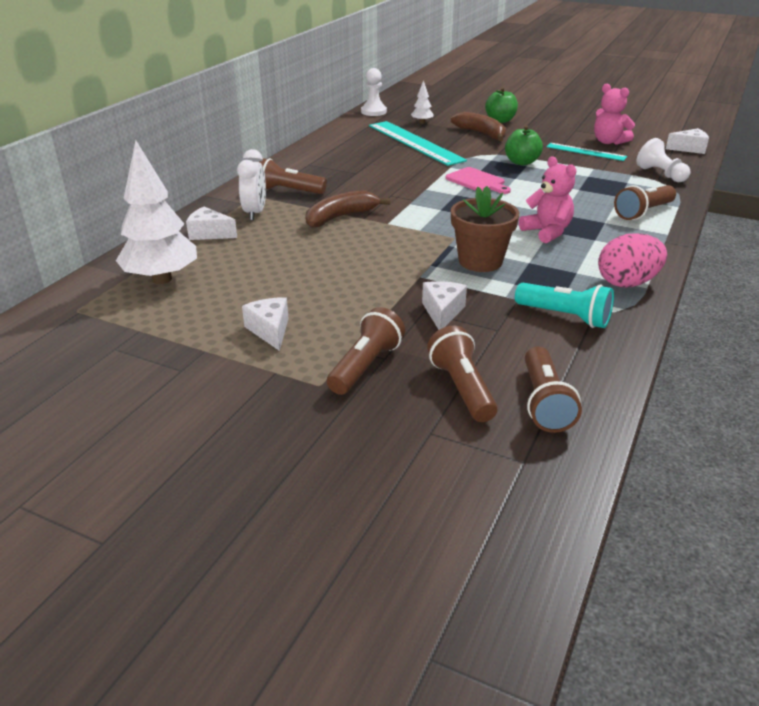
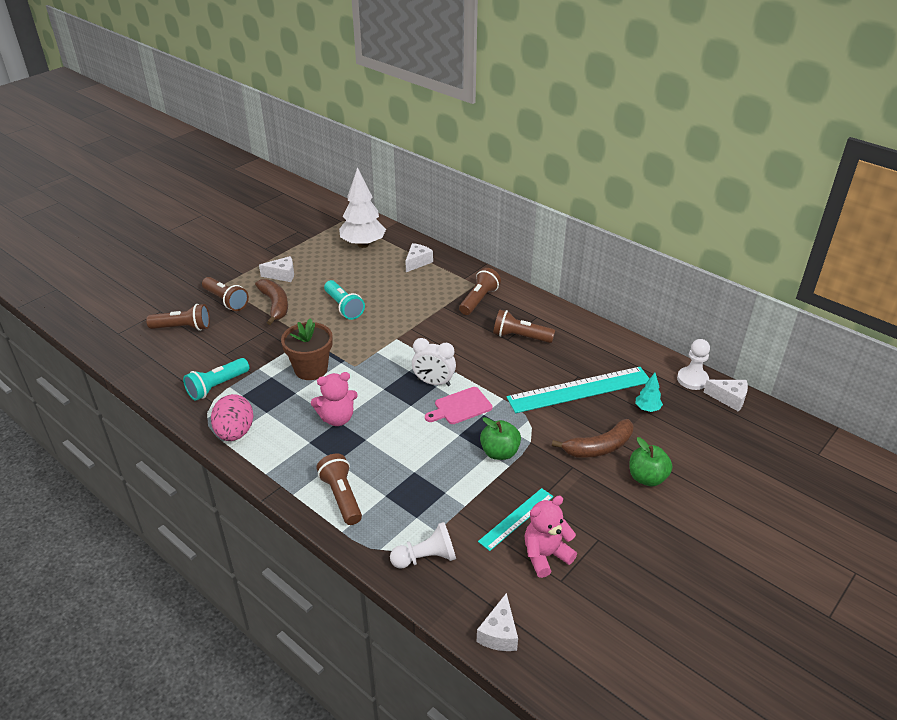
camera: 105 degrees right, 5 degrees up
(255, 213) = (443, 282): white clock -> white clock (434, 382)
(338, 264) = (343, 307): none -> turquoise flashlight
(340, 217) = (418, 318): brown banana -> brown banana (275, 305)
(422, 122) = (647, 409): white tree -> turquoise tree
(442, 312) = (258, 337): white cheese -> white cheese (729, 399)
(544, 402) = (149, 352): brown flashlight -> brown flashlight (520, 337)

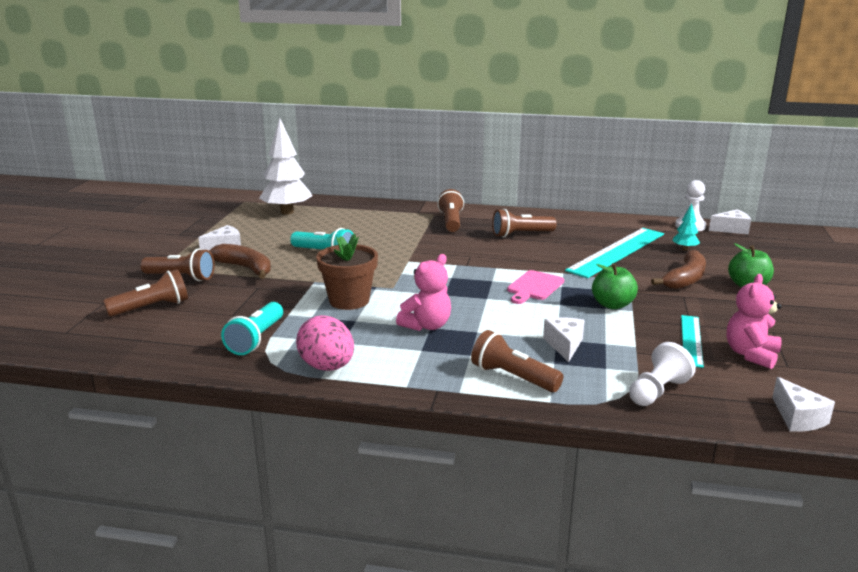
camera: 30 degrees left, 15 degrees down
(417, 262) = (359, 212): white cheese -> white cheese (564, 345)
(434, 382) = (486, 278): white clock -> none

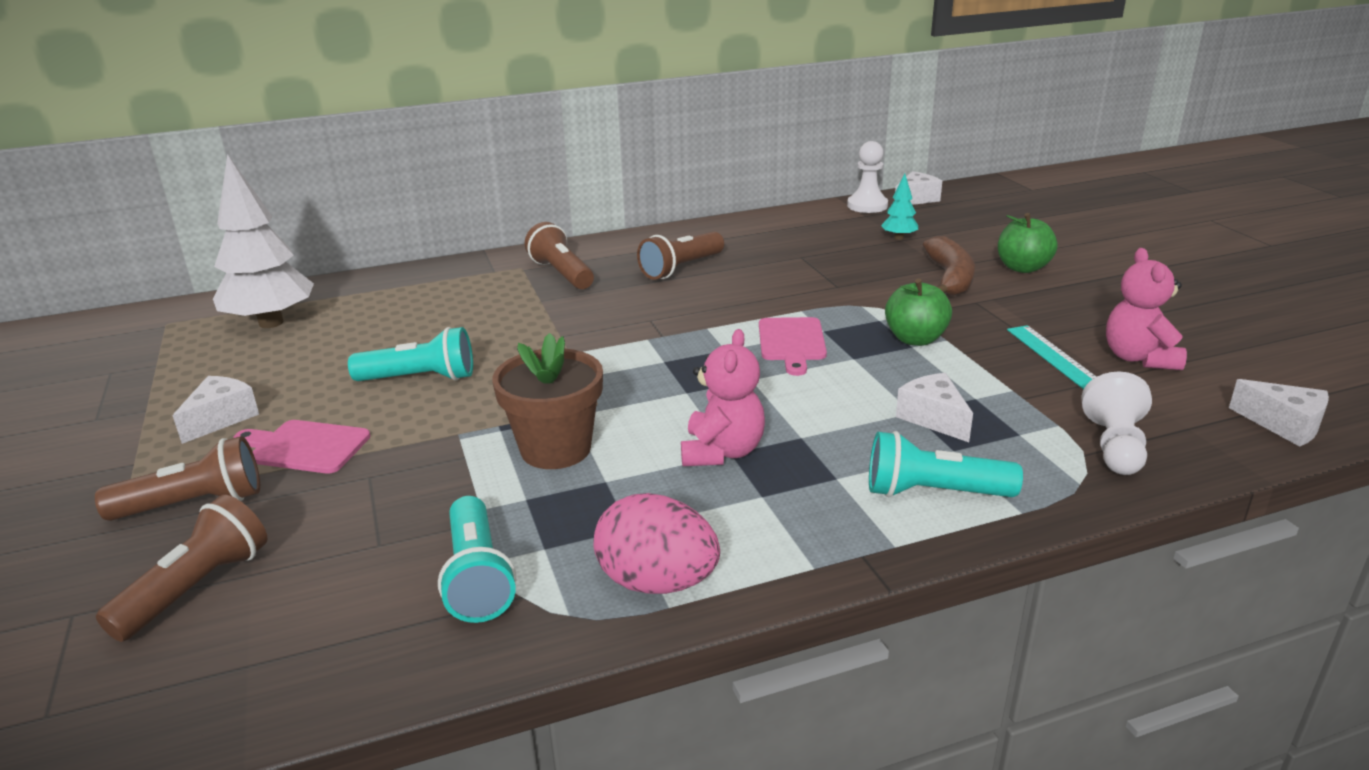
camera: 30 degrees left, 5 degrees up
(245, 268) = (305, 447): brown banana -> pink cutting board
(513, 377) = (933, 493): brown flashlight -> turquoise flashlight
(617, 252) = (829, 262): turquoise ruler -> none

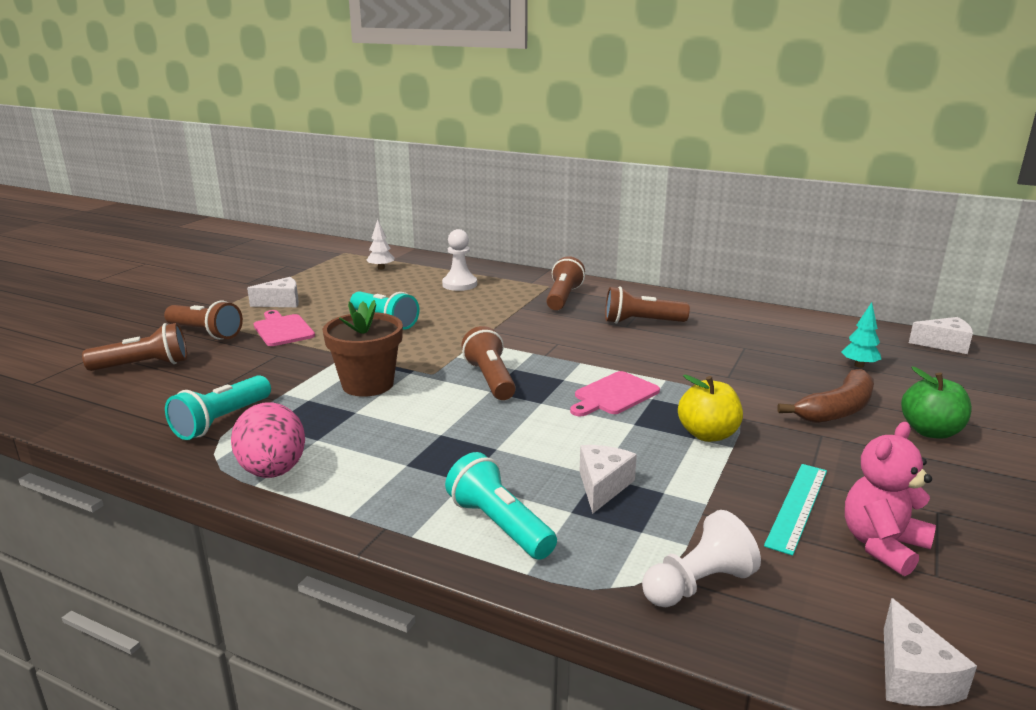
camera: 45 degrees right, 5 degrees down
(271, 323) = (381, 268): white tree -> white tree, size x0.45
(664, 381) = (490, 379): none -> brown flashlight
(722, 452) = (437, 431): pink teddy bear -> none
(867, 206) = (884, 334): white pawn -> white pawn (459, 284)
(915, 339) = (708, 434): green apple -> yellow apple

